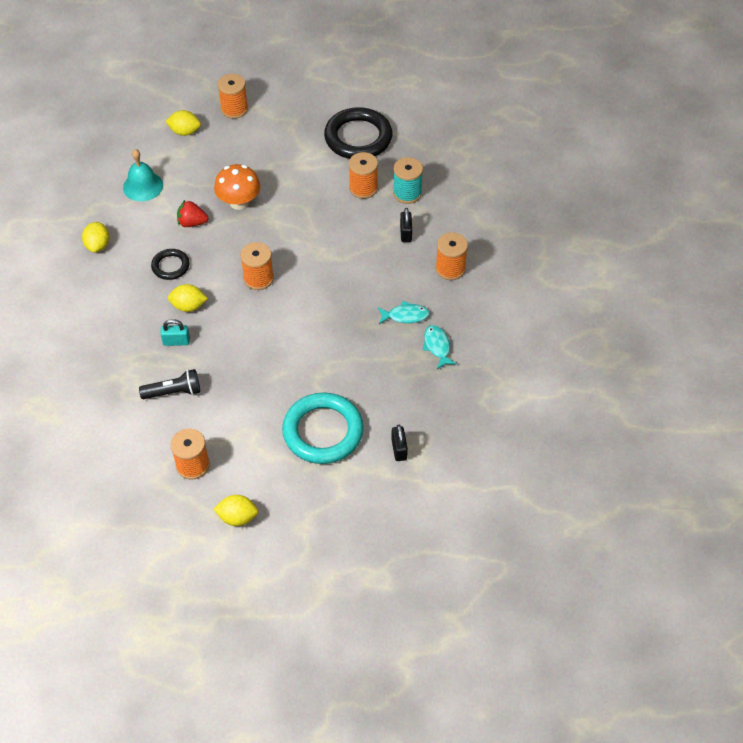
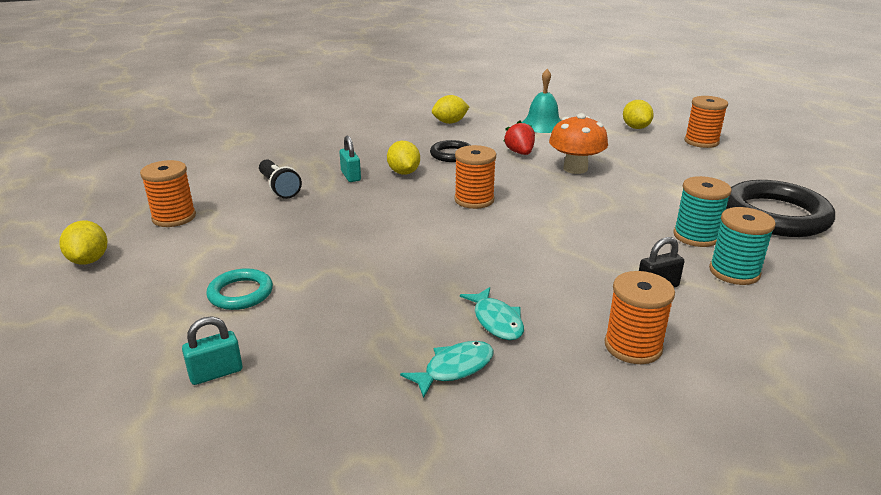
camera: 70 degrees right, 25 degrees down
(323, 431) = (240, 293): turquoise ring -> turquoise ring, size x0.52
(363, 188) = (696, 236): orange spool -> turquoise spool
(399, 449) = (216, 373): black padlock -> turquoise padlock

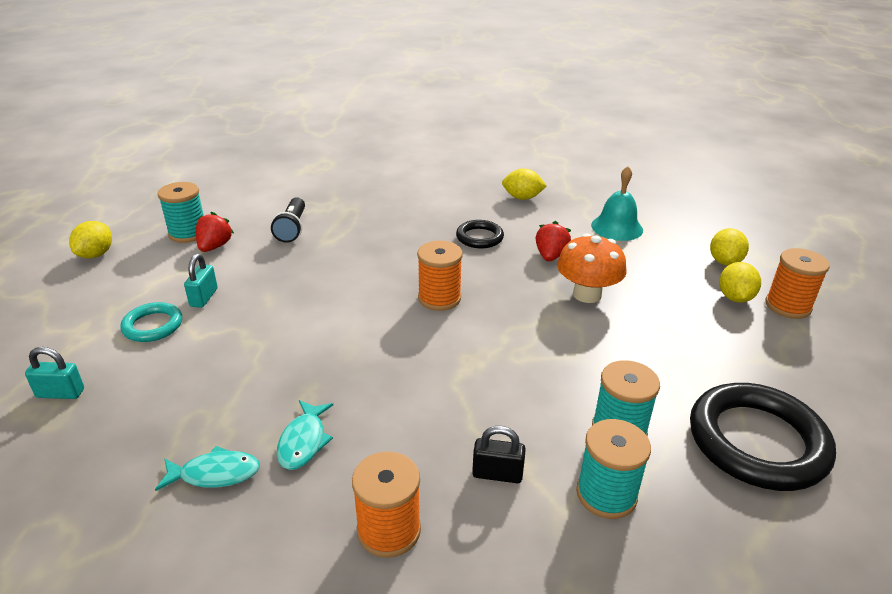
camera: 30 degrees right, 5 degrees up
(174, 217) = (188, 233): orange spool -> turquoise spool
(218, 220) = (214, 247): none -> red strawberry
(351, 176) = (362, 234): turquoise padlock -> turquoise padlock (204, 297)
(404, 172) = (411, 245): yellow lemon -> yellow lemon (735, 298)

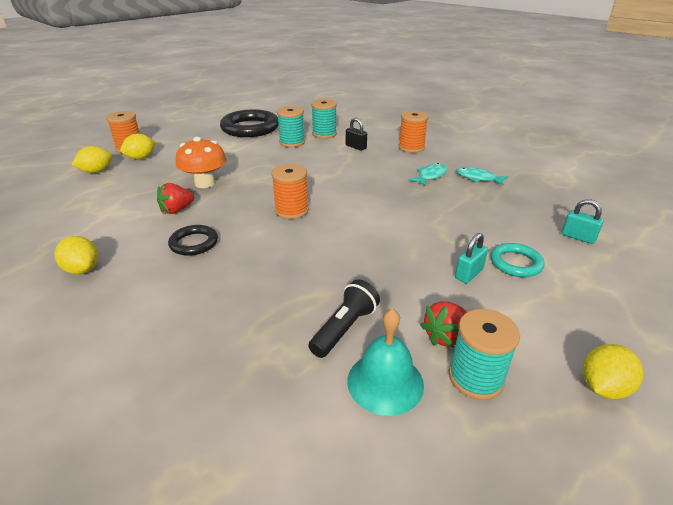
camera: 145 degrees left, 0 degrees up
(617, 227) = (90, 212): turquoise bell -> turquoise bell (385, 382)

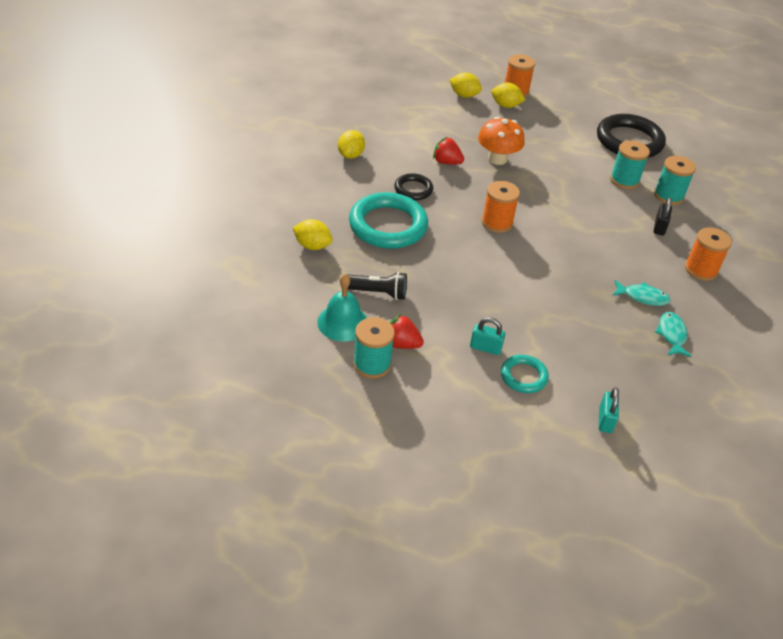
camera: 60 degrees right, 10 degrees up
(234, 280) = (388, 225): none -> turquoise ring
(603, 387) = (402, 430): yellow lemon -> yellow lemon (312, 246)

